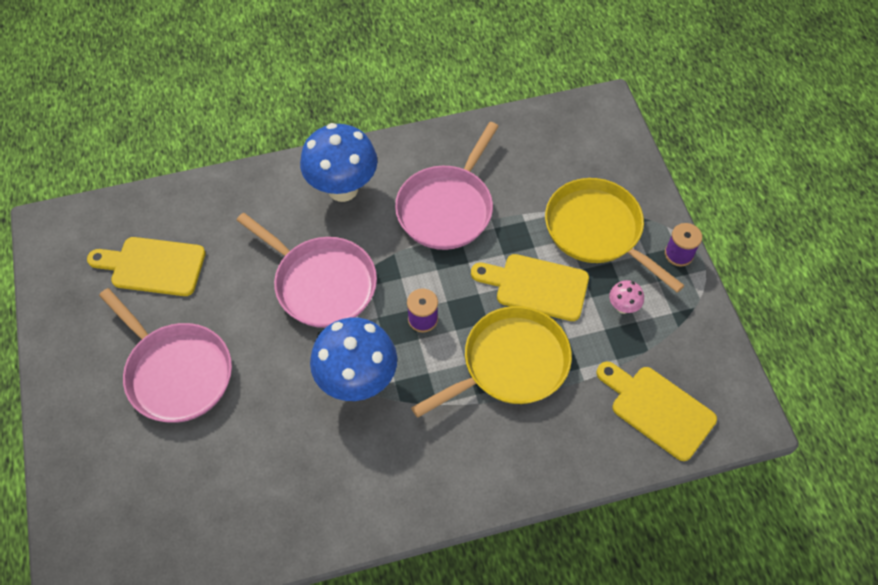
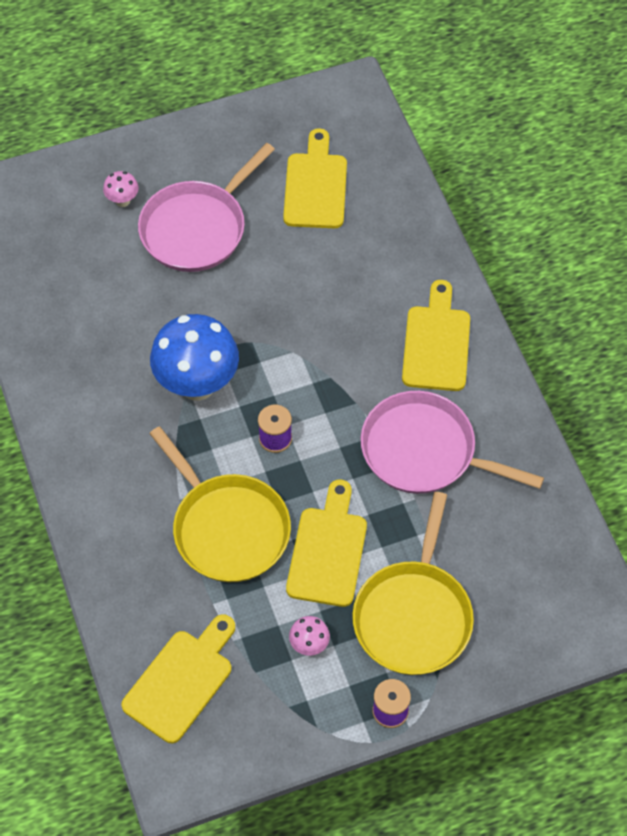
camera: 85 degrees right, 0 degrees up
(124, 442) = (122, 201): none -> pink mushroom
(321, 283) = (310, 338): pink pan -> none
(343, 189) = (436, 343): blue mushroom -> yellow cutting board
(597, 230) = (413, 616): yellow pan -> yellow pan turned 150 degrees clockwise

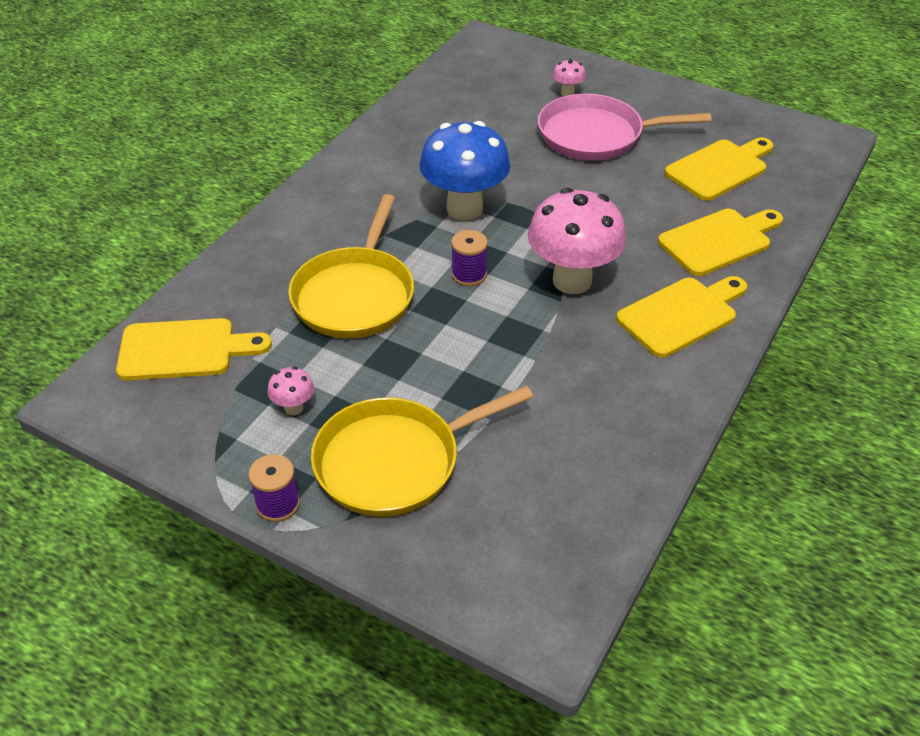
camera: 50 degrees right, 15 degrees down
(328, 550) = (399, 366): yellow cutting board -> yellow cutting board (719, 241)
(343, 379) = (572, 281): none -> pink mushroom
(424, 451) = (568, 369): pink pan -> none

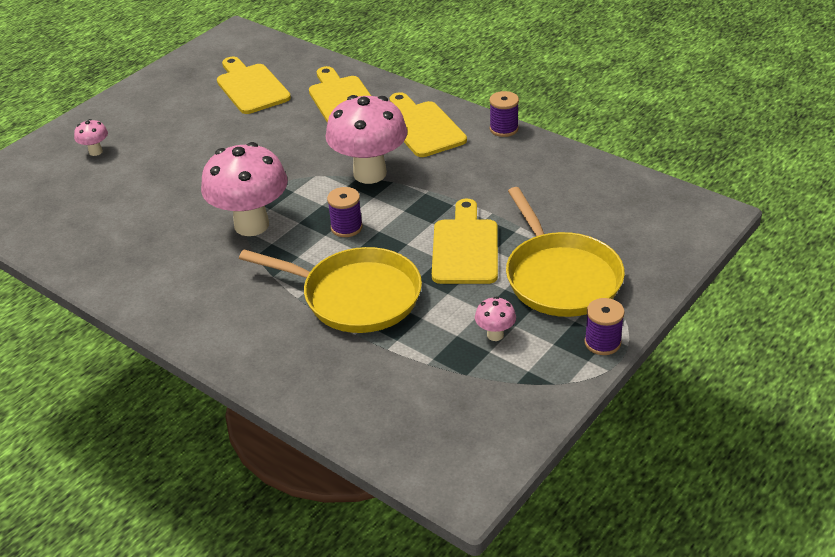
camera: 80 degrees left, 5 degrees down
(184, 350) = (407, 412): yellow cutting board -> yellow cutting board (465, 247)
(464, 208) = (251, 225): blue mushroom -> pink mushroom
(596, 135) = (173, 142): pink pan -> none
(701, 391) = (504, 129): none -> purple spool

